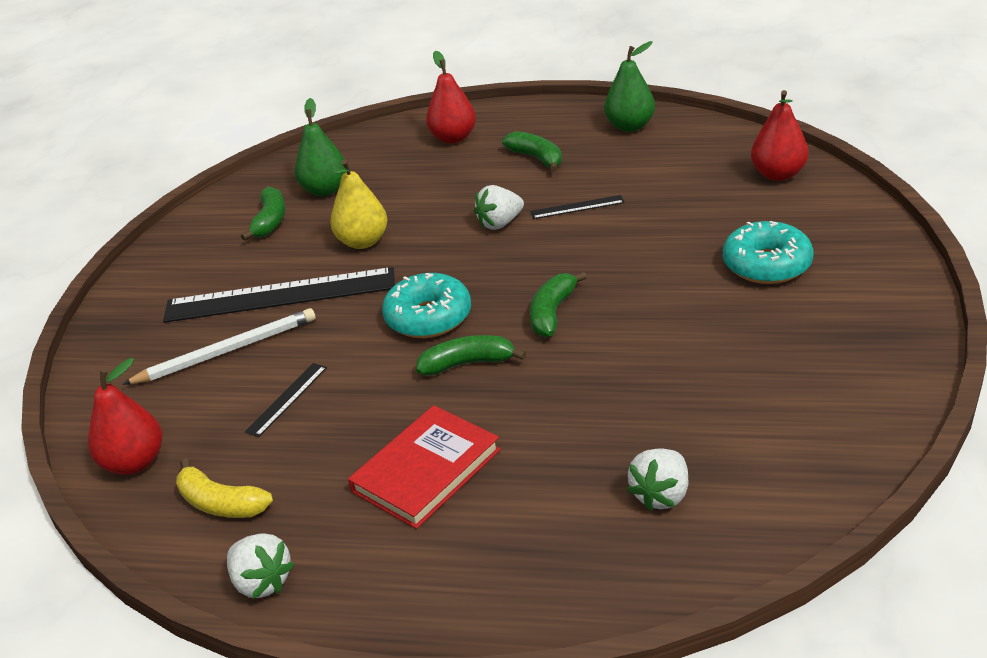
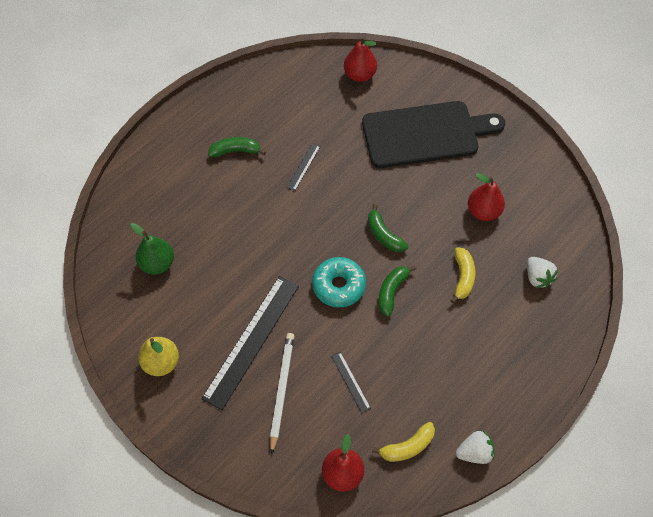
camera: 60 degrees left, 25 degrees up
(270, 221) = (163, 308): green banana -> none
(363, 242) = (236, 275): yellow pear -> yellow pear (161, 362)
(426, 470) = (454, 351): red book -> none
(453, 138) = (168, 172): red pear -> red pear (483, 211)
(500, 223) = (284, 207): white strawberry -> none
(567, 415) = (462, 277): none -> yellow banana
(630, 126) = (248, 93): green pear -> none
(766, 265) = (425, 134): turquoise donut -> black cutting board

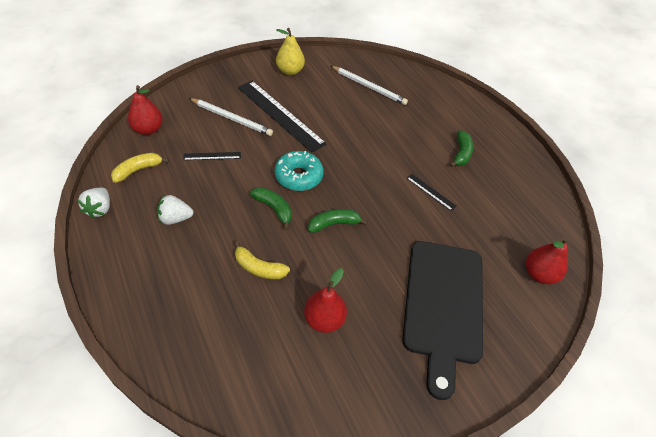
camera: 105 degrees right, 10 degrees down
(157, 263) = (369, 87): green pear -> white pencil
(407, 447) = (138, 170): yellow banana -> yellow banana turned 60 degrees clockwise
(537, 277) = (222, 336): white strawberry -> white strawberry (175, 218)

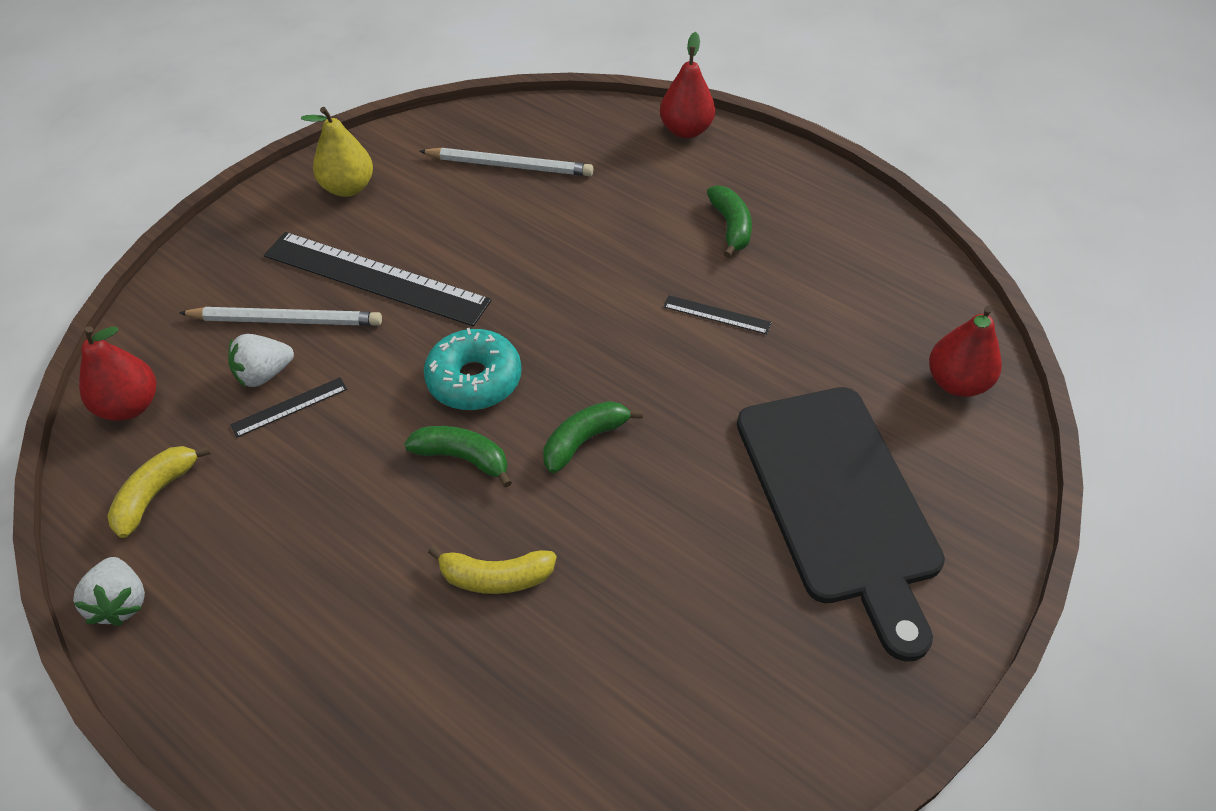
camera: 20 degrees left, 0 degrees up
(175, 218) = (286, 555): white strawberry -> white strawberry (264, 374)
(324, 320) = (660, 616): red pear -> red pear (686, 130)

